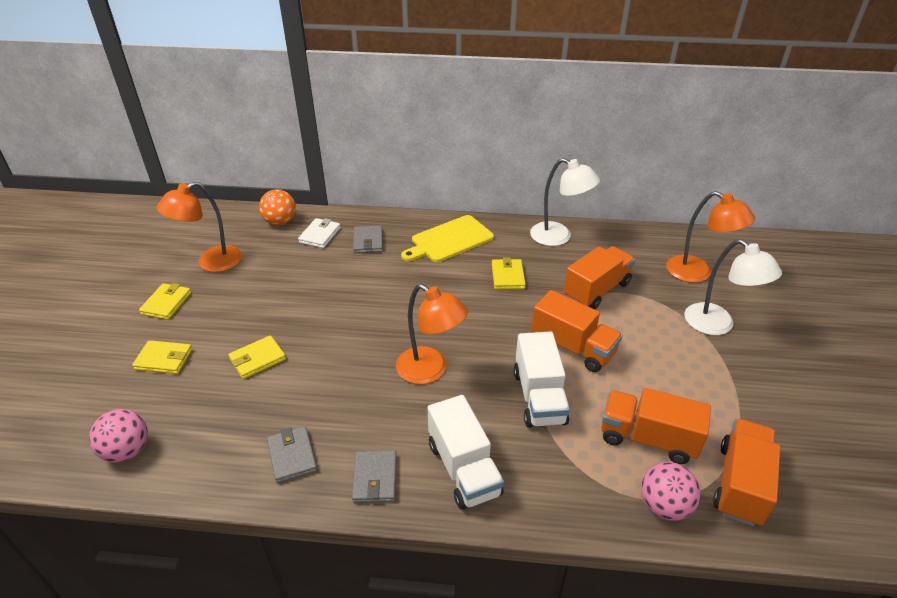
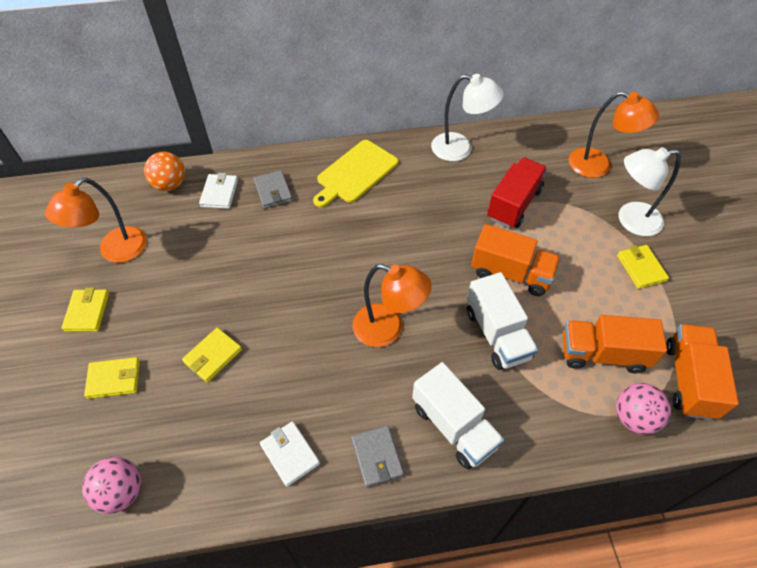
camera: 15 degrees left, 15 degrees up
(292, 456) = (290, 454): grey wallet -> white wallet
(508, 276) = (426, 205): yellow wallet -> yellow wallet (641, 268)
(596, 290) = (514, 204): orange truck -> red truck
(717, 325) = (630, 220): white lamp -> white lamp turned 135 degrees clockwise

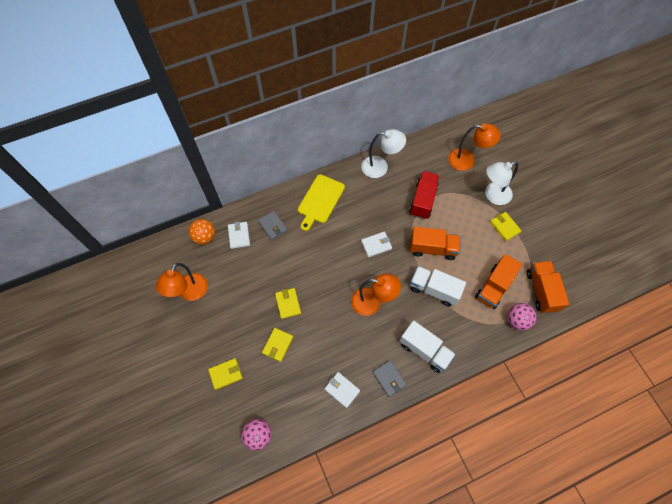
camera: 15 degrees left, 10 degrees up
(87, 312) = (190, 337): yellow wallet -> yellow wallet (288, 304)
(421, 249) = (376, 245): none -> white wallet
(497, 334) = (434, 289): white truck -> white truck turned 150 degrees clockwise
(603, 354) = (494, 287): orange truck -> orange truck turned 45 degrees counterclockwise

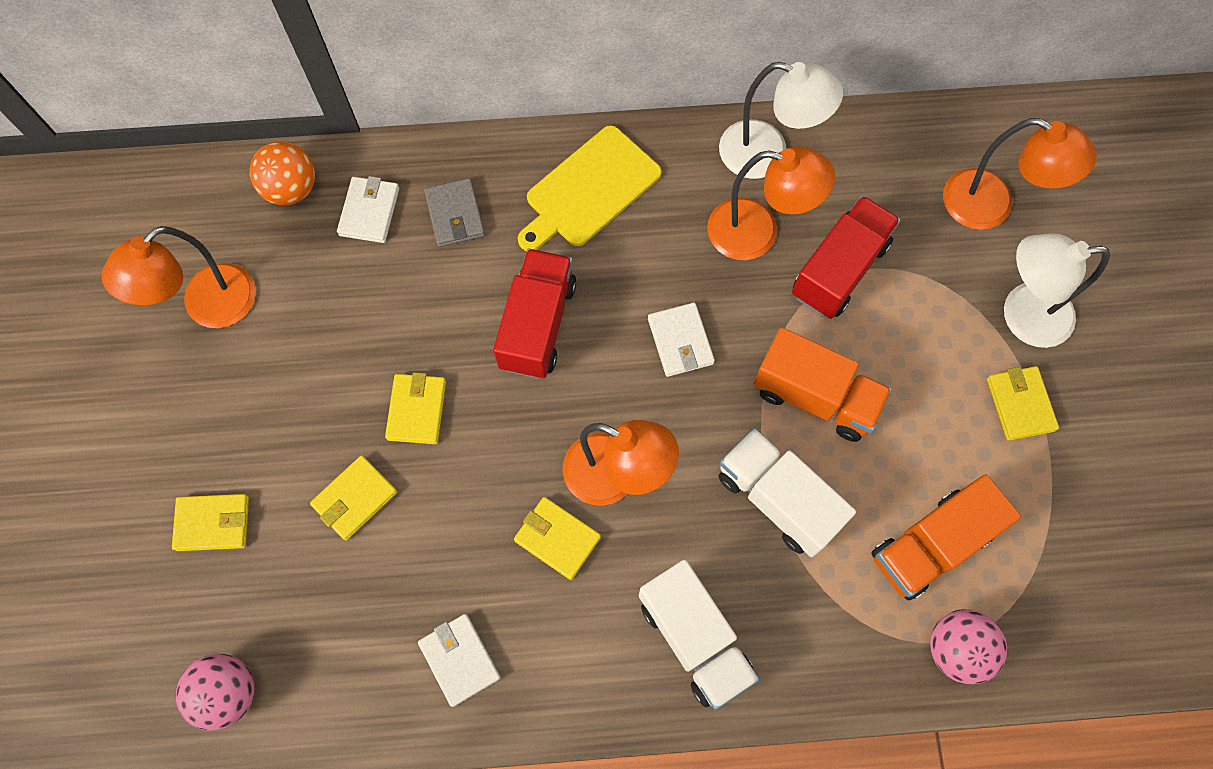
camera: 20 degrees right, 5 degrees up
(321, 256) = (537, 325): none -> red truck
(360, 332) = (557, 539): none -> yellow wallet
(376, 245) = (680, 341): white wallet -> white wallet turned 75 degrees clockwise
(388, 196) = (757, 233): none -> orange lamp
(389, 378) = (581, 675): grey wallet -> none
(542, 290) = (1051, 598): orange truck -> none

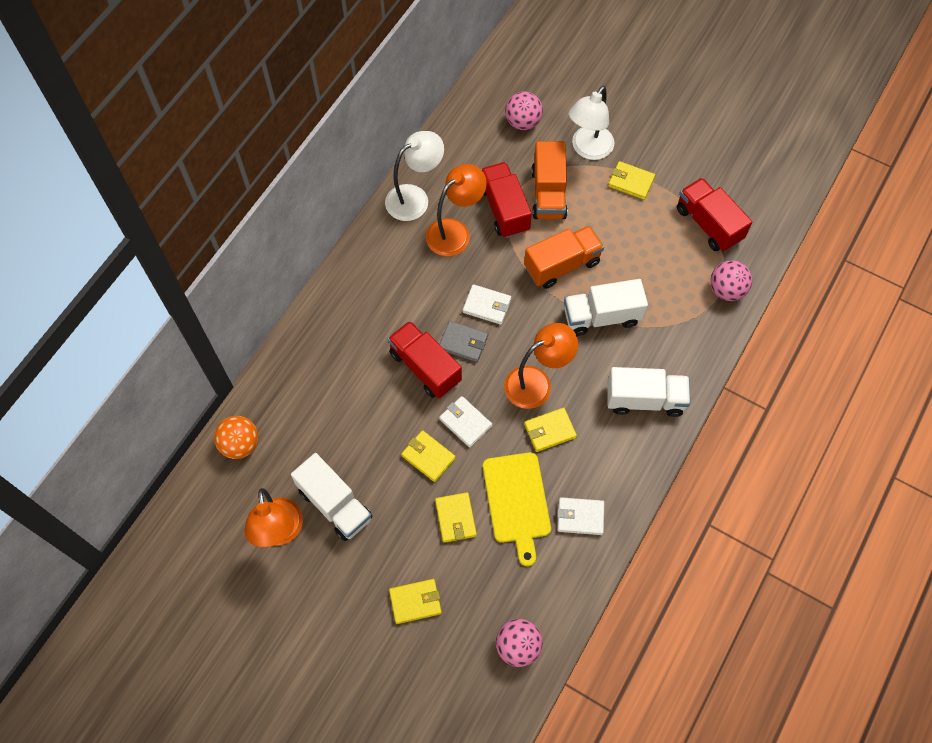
camera: 55 degrees left, 5 degrees down
(213, 523) = (415, 602): yellow wallet -> yellow wallet turned 45 degrees clockwise
(282, 344) = (335, 504): none -> white truck
(369, 212) = (289, 411): white wallet -> white wallet (465, 422)
(455, 215) = (327, 368): grey wallet -> grey wallet (463, 342)
(589, 190) = (367, 293): yellow cutting board -> yellow cutting board (517, 501)
(931, 545) = (671, 266): orange truck -> orange truck (548, 193)
(991, 206) = (523, 122): orange lamp -> pink ball
(1043, 556) = (708, 224): none -> red truck

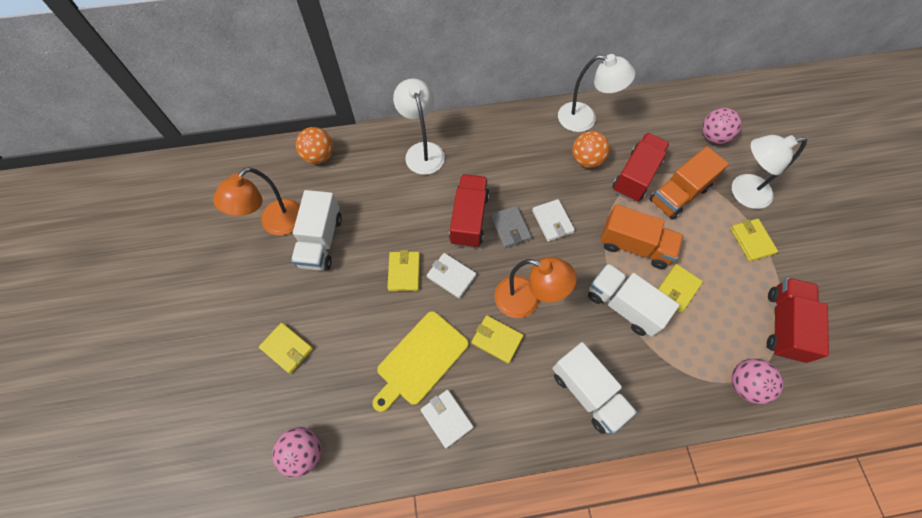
camera: 50 degrees right, 0 degrees up
(321, 352) = (422, 151): none -> white lamp
(455, 231) = (586, 160): orange lamp -> orange ball
(455, 518) = (372, 326): yellow wallet -> yellow wallet (677, 289)
(465, 422) = (451, 276): white wallet -> white wallet turned 60 degrees counterclockwise

